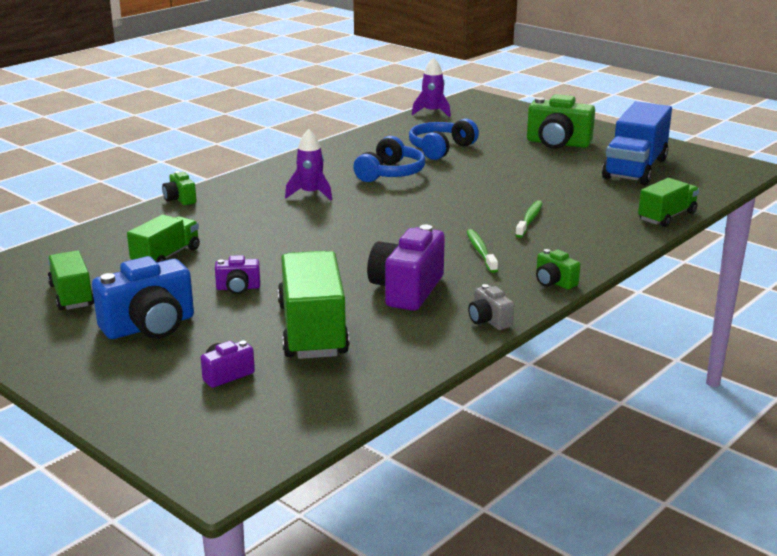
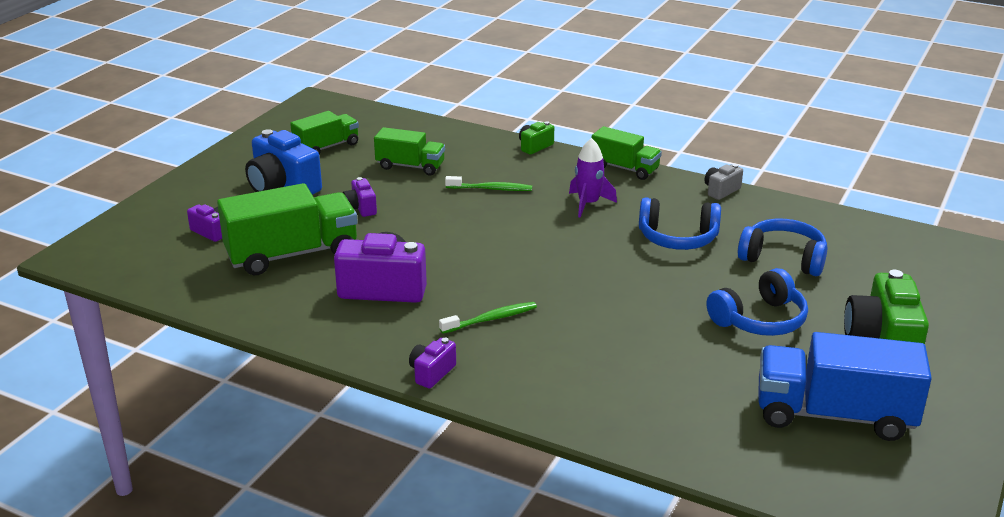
camera: 75 degrees right, 5 degrees up
(432, 112) = (915, 236): purple rocket -> none
(489, 320) = (332, 341): grey camera -> grey camera (721, 191)
(519, 168) = (759, 320): none -> blue headphones
(529, 220) = (595, 342): green toothbrush -> green toothbrush (490, 189)
(554, 282) = (432, 373): green camera -> purple camera
(667, 216) = (668, 449): green truck -> green truck (624, 168)

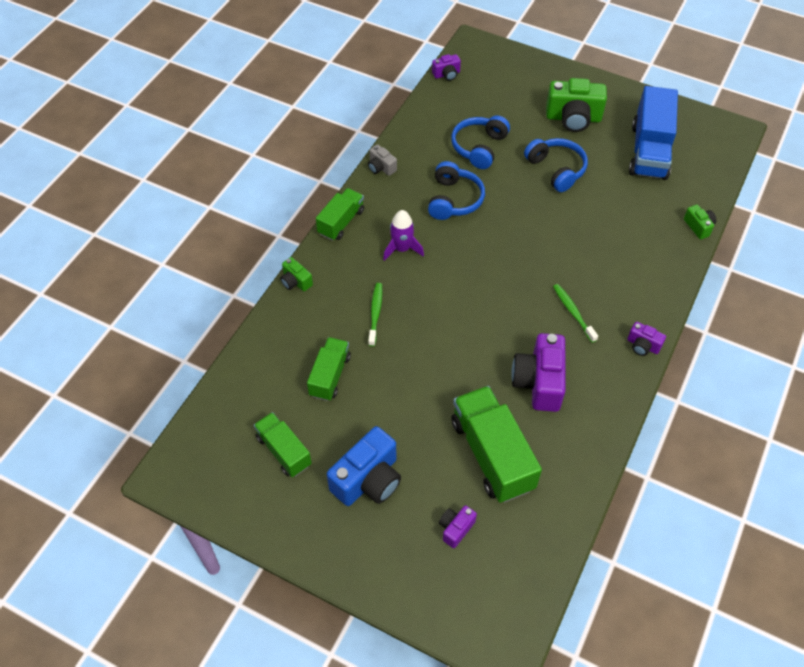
camera: 90 degrees left, 25 degrees up
(360, 208) = (410, 409): purple camera -> purple camera (446, 74)
(668, 452) = (698, 227): none -> green camera

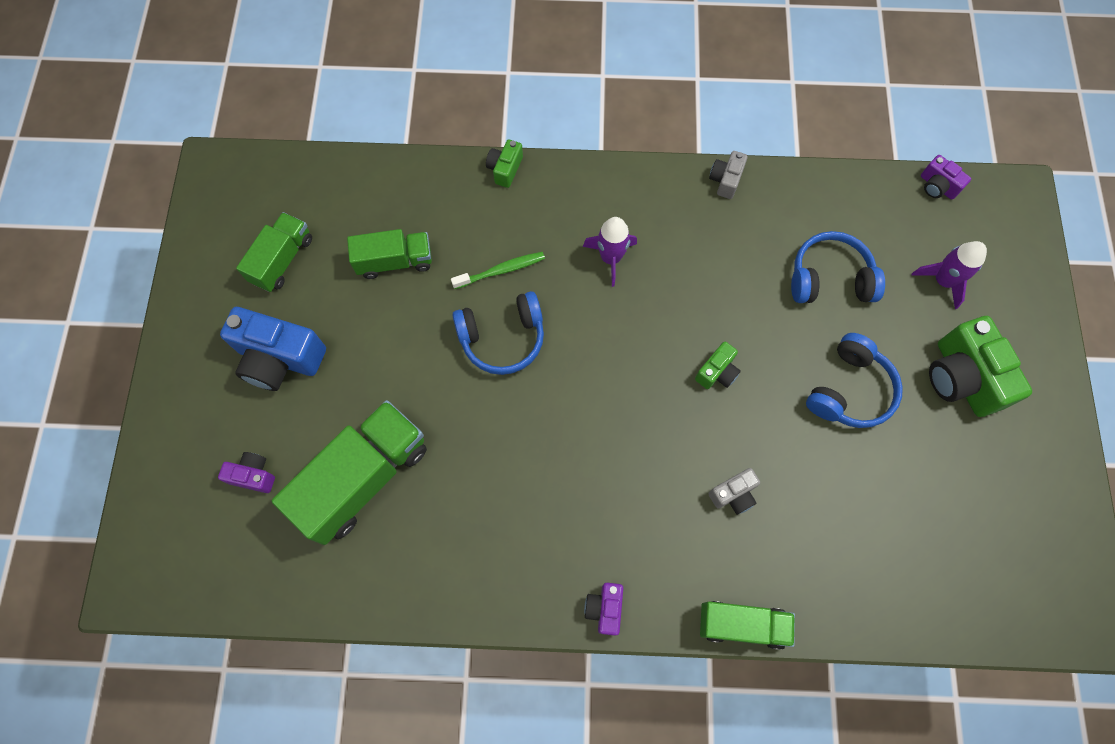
camera: 65 degrees right, 15 degrees up
(341, 222) = (615, 175): green truck -> green truck (742, 625)
(454, 200) = (721, 284): blue headphones -> blue headphones (502, 338)
(509, 99) = (943, 281): none -> purple rocket
(539, 382) = (487, 495): purple camera -> none
(573, 312) = (614, 499): green toothbrush -> none
(597, 251) = (733, 494): none -> grey camera
(649, 151) = (963, 506): blue truck -> none
(698, 227) = (857, 624): green camera -> green camera (717, 372)

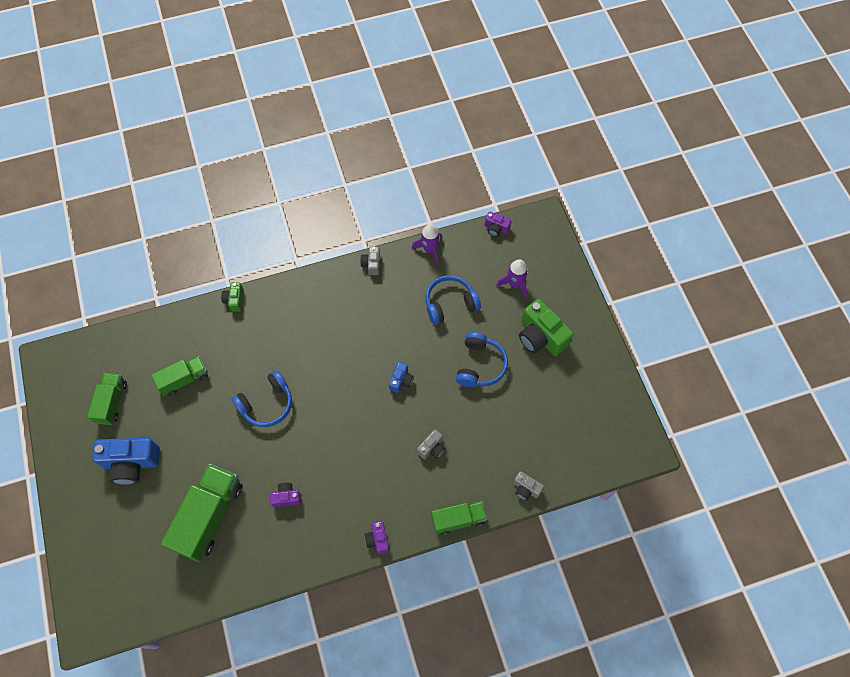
camera: 20 degrees left, 5 degrees down
(253, 475) = (140, 539): purple camera -> purple camera (286, 497)
(500, 270) = (252, 363): green toothbrush -> none
(610, 258) = (317, 334): purple rocket -> purple rocket (430, 250)
(717, 372) = (401, 381): green camera -> blue camera
(867, 615) = (526, 489): none -> grey camera

